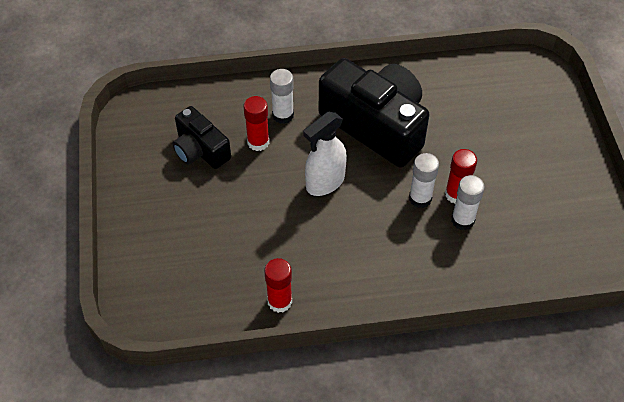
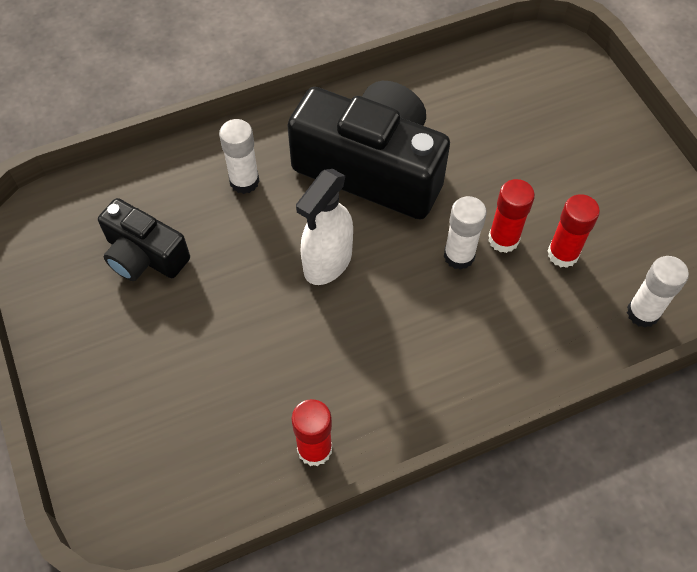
camera: 15 degrees left, 5 degrees up
(258, 142) = (221, 226): red glue stick -> red glue stick (563, 254)
(462, 220) = (522, 273): white glue stick -> white glue stick (642, 313)

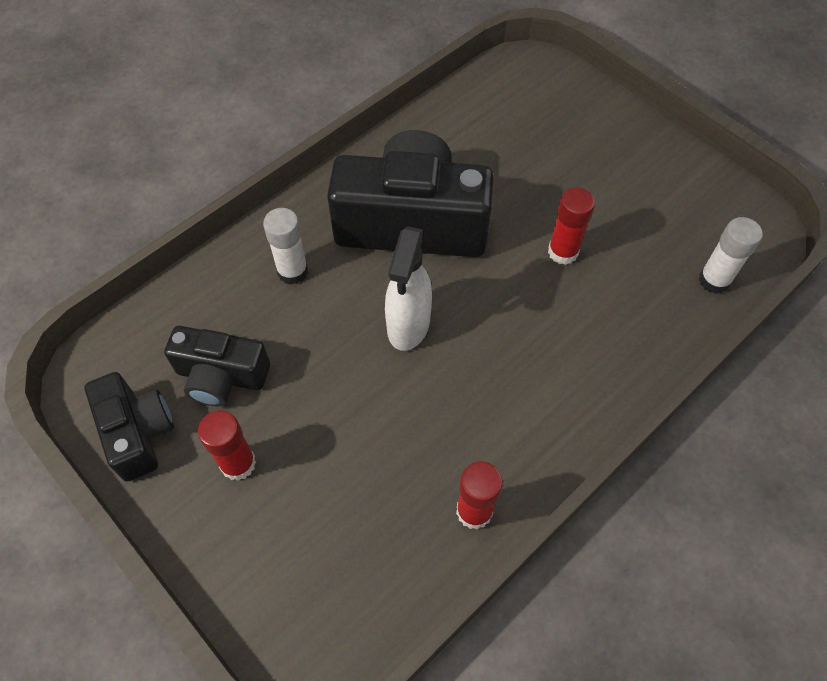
camera: 20 degrees left, 0 degrees up
(56, 281) = (137, 433): none -> black camera
(459, 256) = (529, 280): white glue stick -> none
(563, 254) = (621, 249): red glue stick -> red glue stick (238, 463)

